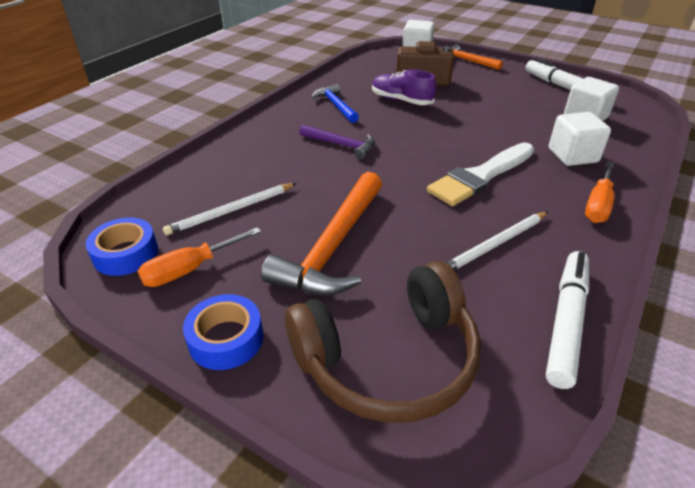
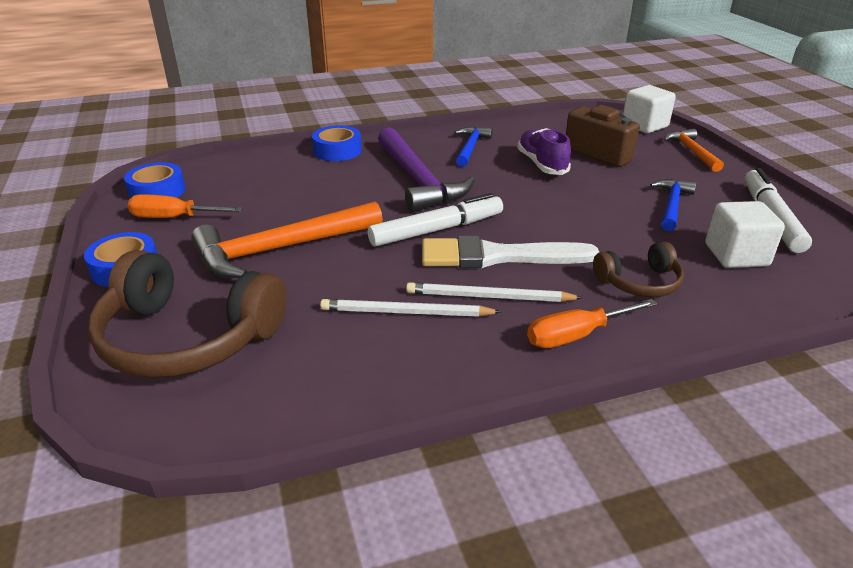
camera: 40 degrees right, 5 degrees down
(231, 211) = (257, 193): white pencil -> white pencil (488, 297)
(238, 146) = (337, 151): none -> blue tape
(341, 145) = (418, 180): purple hammer -> purple hammer, size x1.78
(512, 100) = (672, 205): none -> blue hammer
(566, 322) = (354, 398): white marker -> white marker (437, 230)
(572, 156) = (639, 282): white cube -> brown headphones

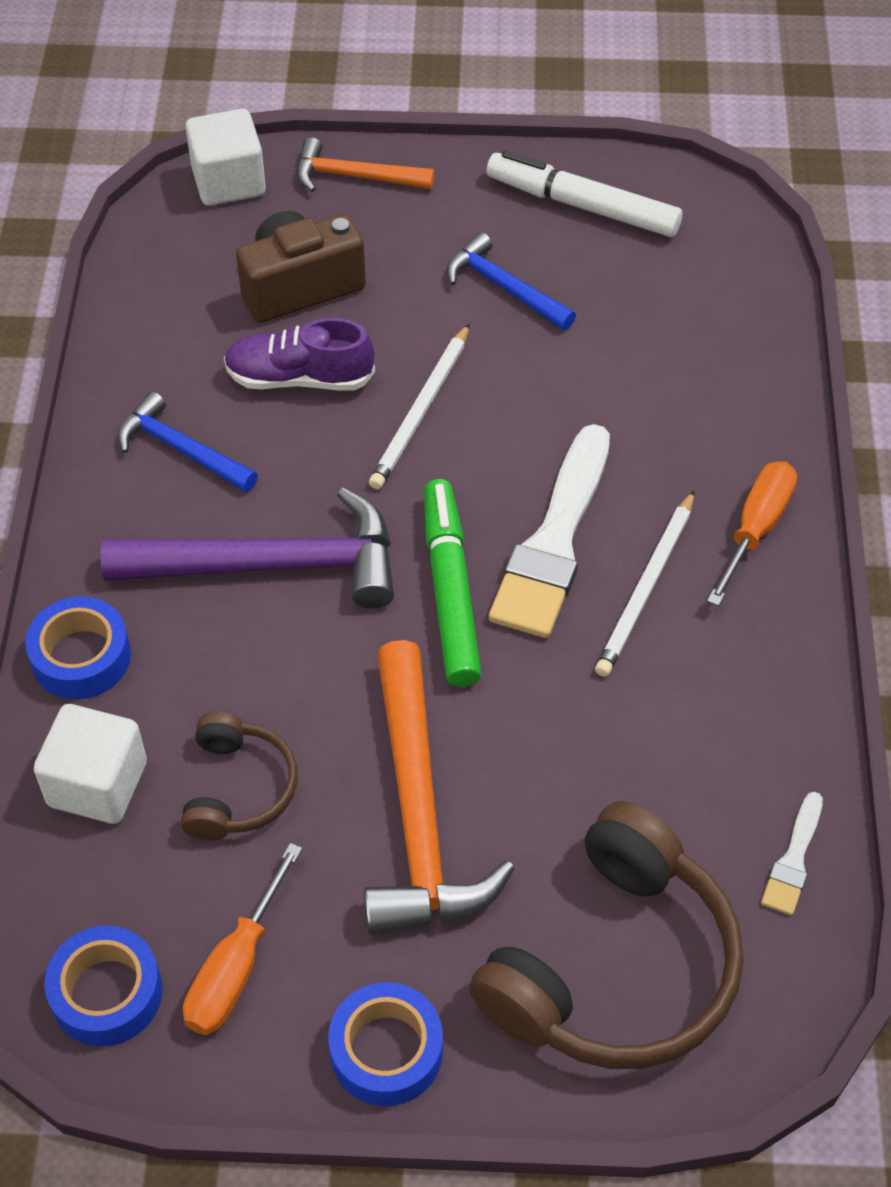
camera: 70 degrees left, 20 degrees up
(291, 407) = (793, 860): none -> white brush
(406, 312) = (647, 691): white pencil -> white pencil (421, 411)
(437, 230) = (450, 591): white marker -> green marker
(576, 335) = (756, 529): orange screwdriver -> orange screwdriver turned 150 degrees counterclockwise
(639, 282) = (674, 417): brown headphones -> brown headphones (238, 788)
(736, 255) = (653, 292): white cube -> white cube (97, 784)

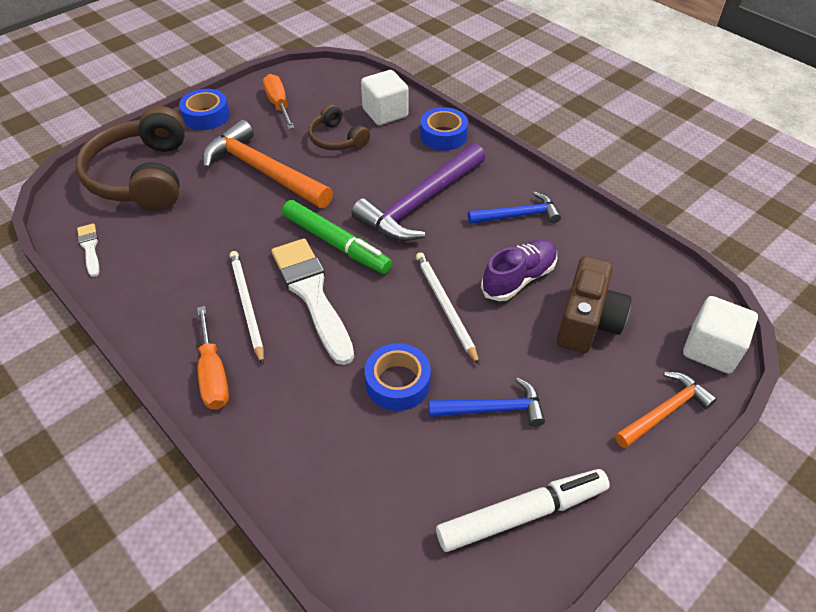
camera: 135 degrees right, 5 degrees down
(107, 993) = (311, 80): blue tape -> blue tape (397, 383)

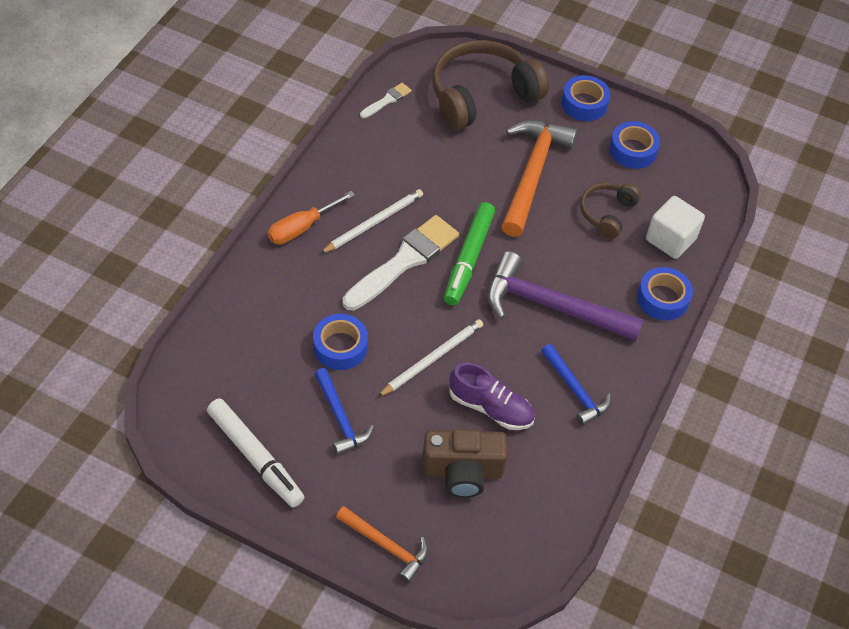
camera: 65 degrees right, 5 degrees up
(279, 105) = (632, 150): orange screwdriver -> blue tape
(711, 349) = (472, 579): white cube -> none

